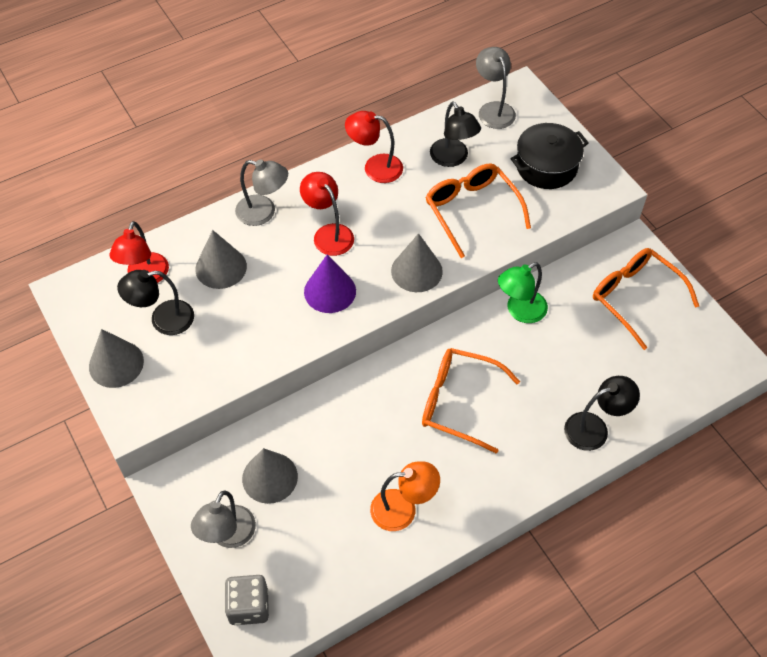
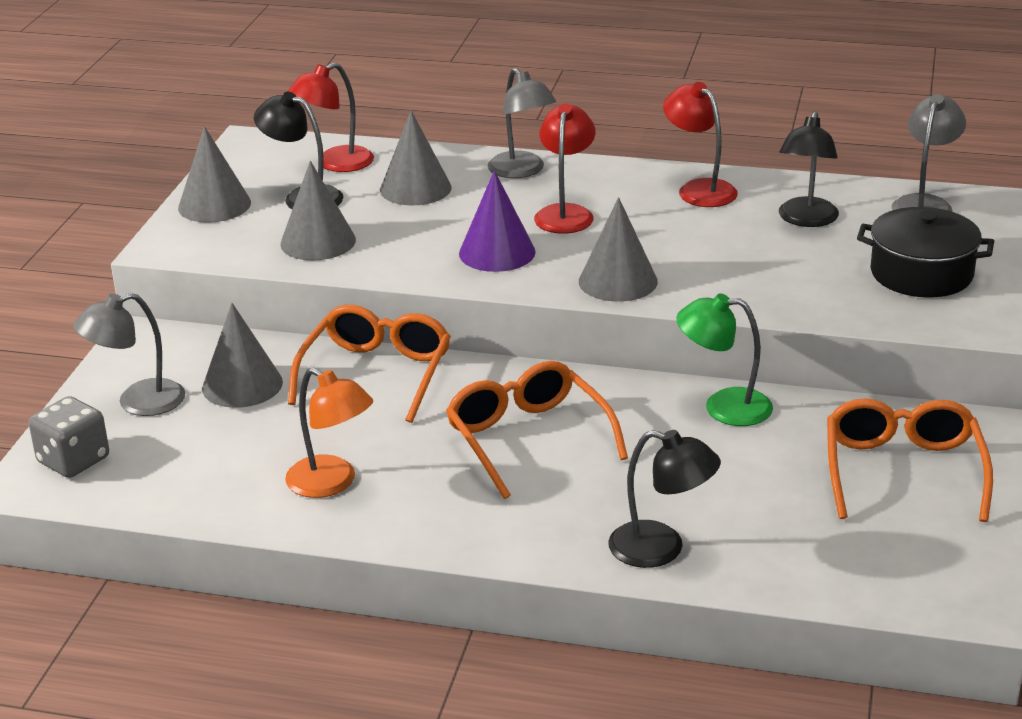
camera: 45 degrees right, 25 degrees down
(220, 352) = (318, 241): none -> grey cone
(472, 210) = (762, 266): orange glasses -> orange glasses (376, 374)

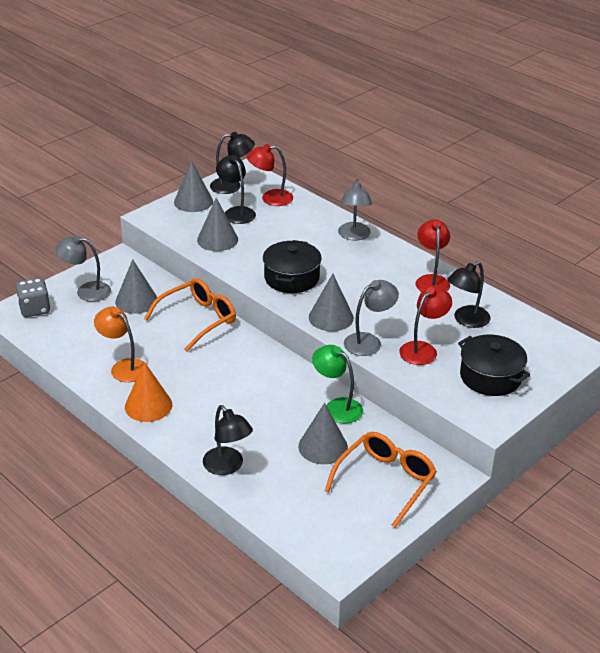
camera: 30 degrees right, 5 degrees up
(253, 166) = (232, 186): none -> black lamp
(332, 483) = (123, 367): orange lamp -> orange lamp turned 150 degrees clockwise
(415, 188) = (292, 227): grey cone -> grey cone (323, 446)
(438, 519) = (148, 405): none -> orange cone
(497, 252) = (291, 278): purple cone -> black pot
(528, 439) = (229, 383): orange glasses -> none
(565, 213) = (348, 268): red lamp -> red lamp (423, 349)
(924, 204) = (543, 336): grey lamp -> grey lamp (369, 341)

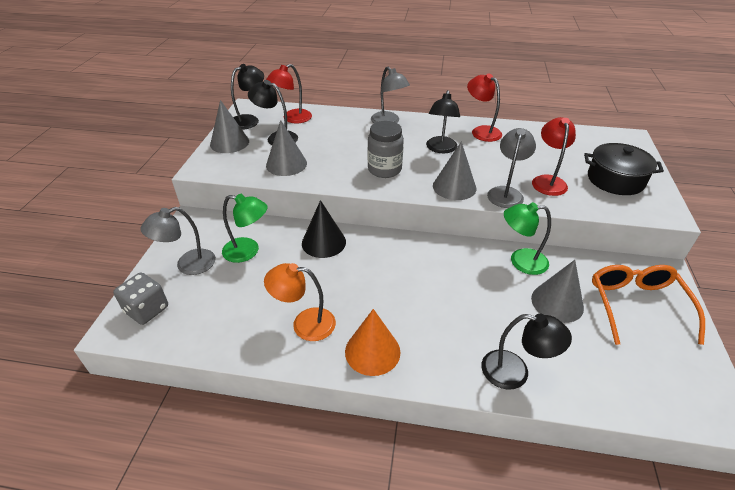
camera: 35 degrees left, 5 degrees up
(136, 300) = (248, 251): grey cone -> green lamp
(198, 319) = (323, 242): orange glasses -> black cone
(291, 278) = (384, 169): black pot -> grey jar
(466, 320) = (542, 148): black lamp -> black lamp (440, 149)

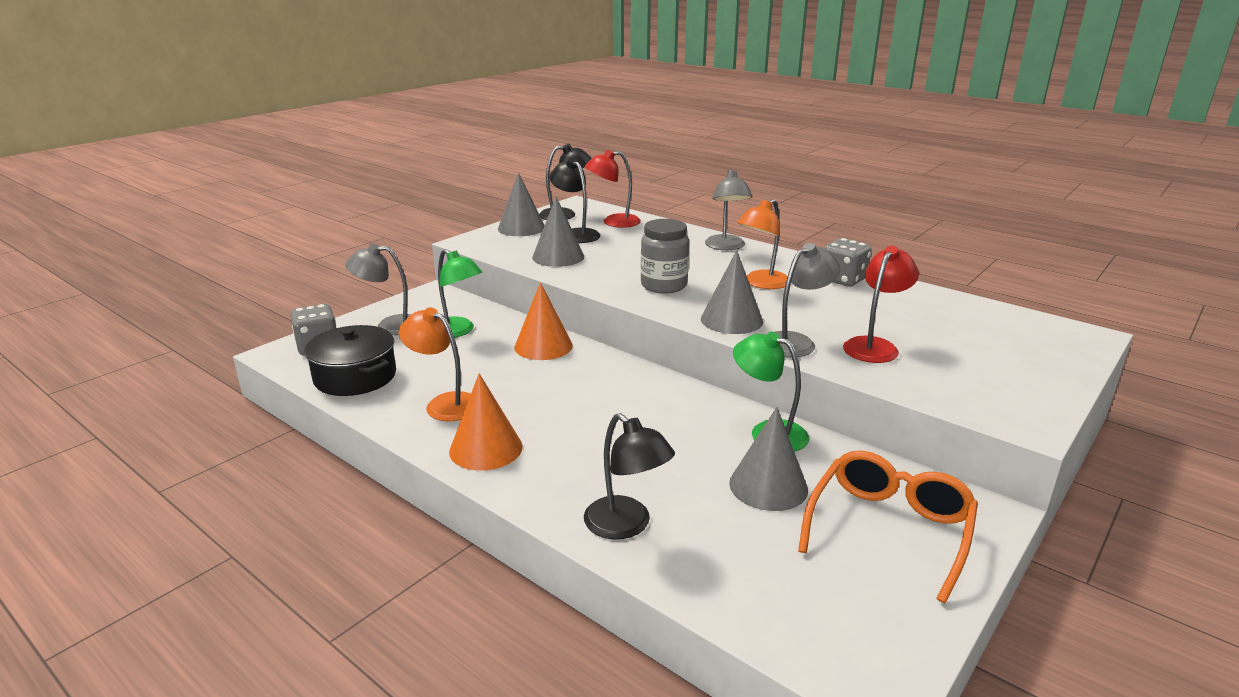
camera: 30 degrees right, 15 degrees down
(323, 242) = (543, 346): black cone -> orange cone
(440, 149) = (761, 283): black lamp -> orange lamp
(481, 131) = (843, 280): red lamp -> grey dice
(615, 180) = (988, 370): black pot -> black pot (355, 377)

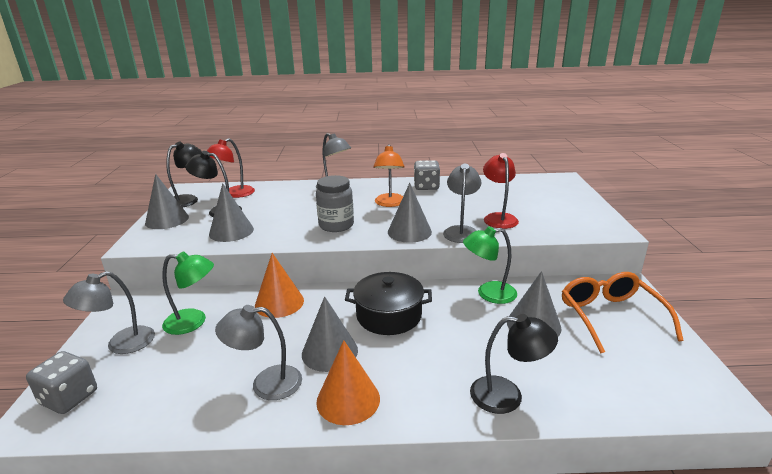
camera: 40 degrees left, 0 degrees up
(355, 377) = (150, 404): black pot -> black pot (389, 315)
(444, 403) = (266, 383): orange lamp -> grey lamp
(526, 405) = (329, 352): none -> grey cone

